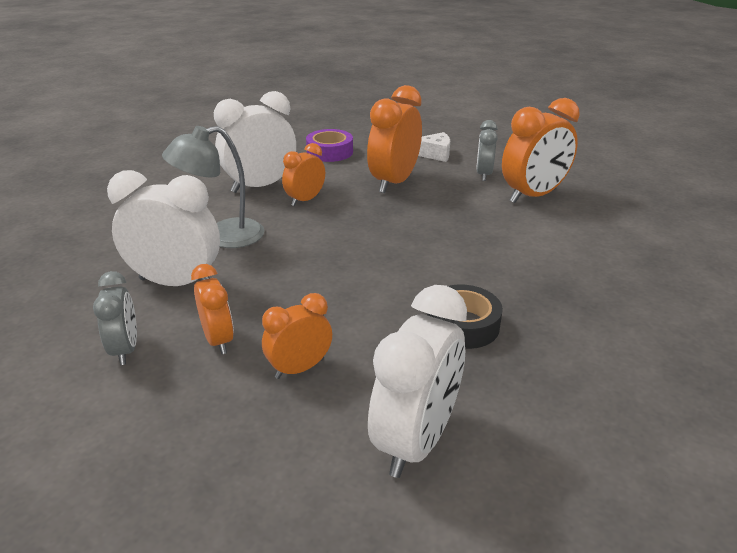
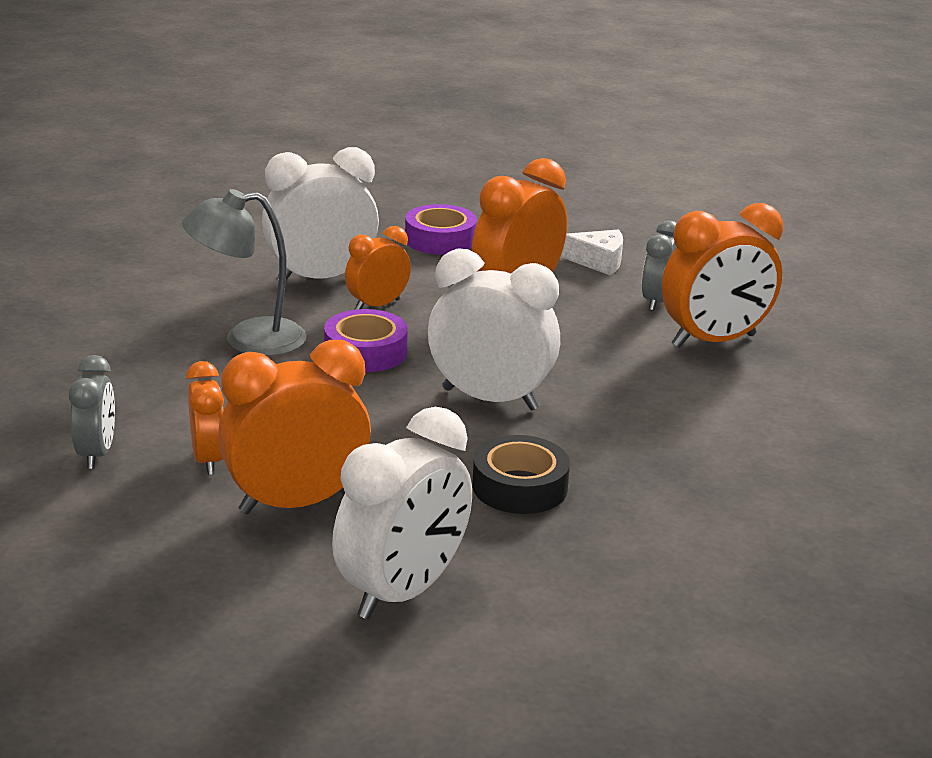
camera: 10 degrees right, 5 degrees down
(176, 283) = (173, 388): white clock -> white clock (490, 399)
(299, 368) = (296, 503): orange clock -> orange clock, size x1.72
(309, 234) = (365, 352): none -> purple tape

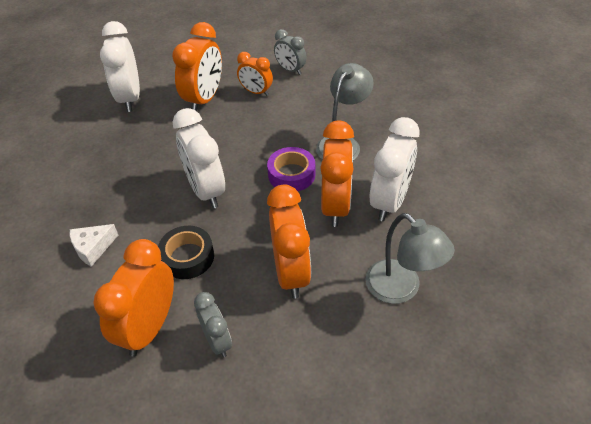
camera: 135 degrees right, 20 degrees up
(377, 305) = (336, 206): orange clock -> orange clock, size x1.72
(440, 239) = (401, 289): purple tape -> grey lamp
(490, 399) = (206, 190): white clock -> white clock turned 90 degrees clockwise
(519, 486) = (140, 158): black tape -> black tape (187, 257)
(598, 261) = (296, 355): white cheese -> white cheese (93, 248)

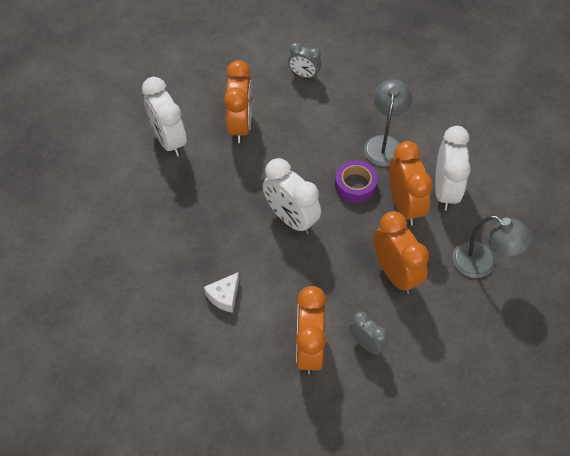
camera: 20 degrees left, 10 degrees up
(187, 257) = (307, 282): black tape -> none
(256, 92) = (284, 107): orange clock -> none

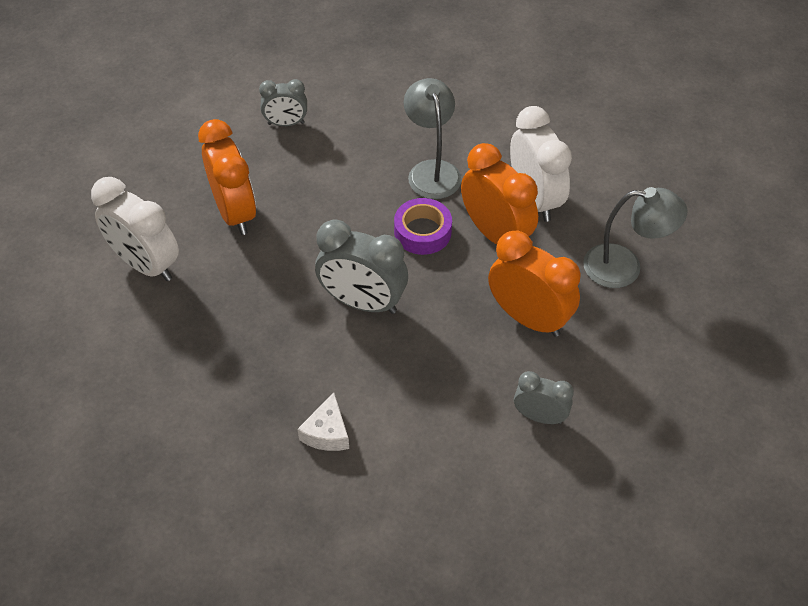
camera: 25 degrees left, 5 degrees down
(291, 218) = (363, 302): white clock -> grey clock
(309, 348) = (472, 452): orange clock -> none

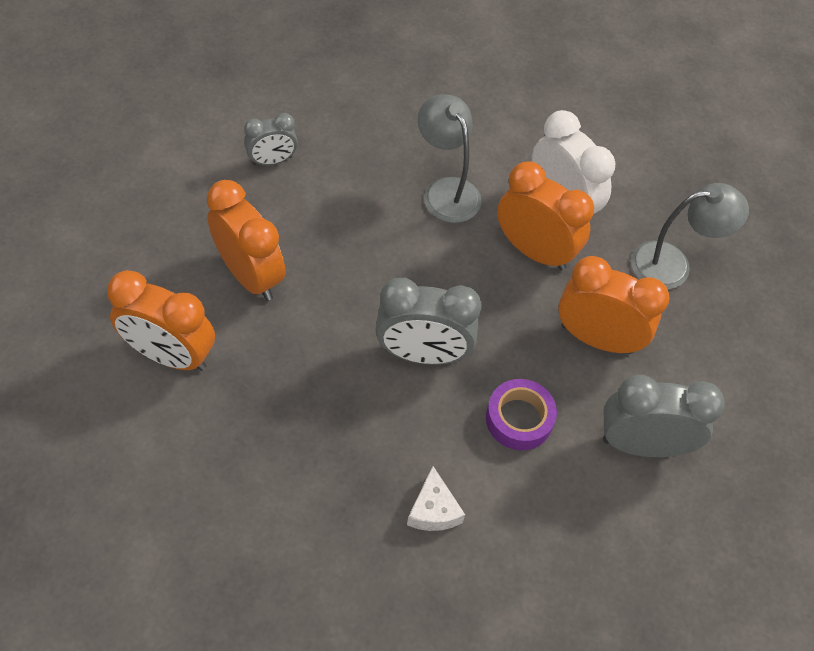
camera: 20 degrees left, 5 degrees up
(146, 265) = (170, 355): white clock -> orange clock
(422, 232) = (459, 262): purple tape -> purple tape (519, 419)
(539, 416) = (642, 444): grey clock -> grey clock, size x1.72

